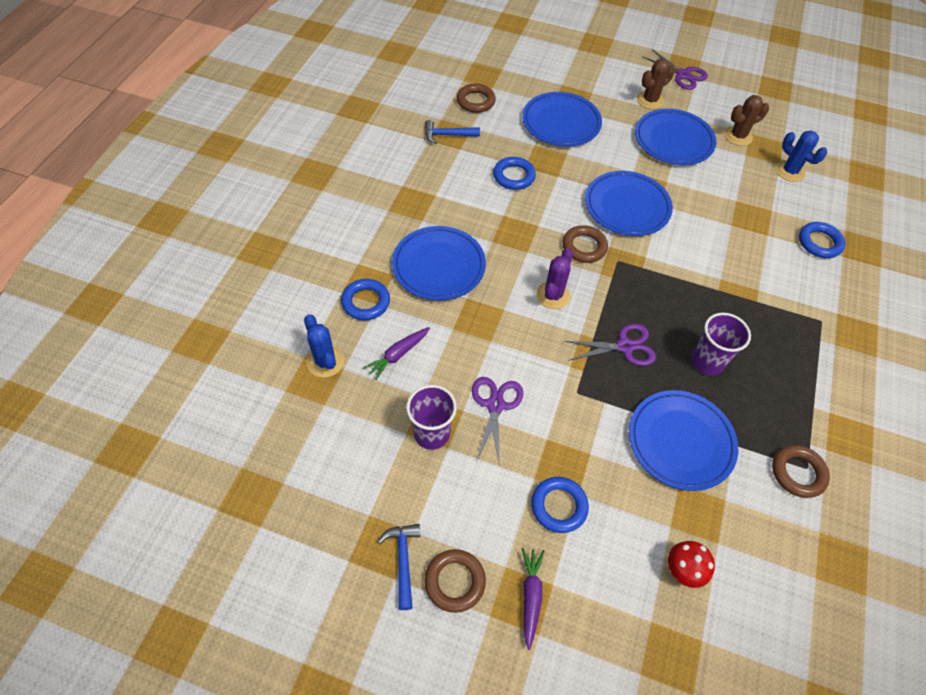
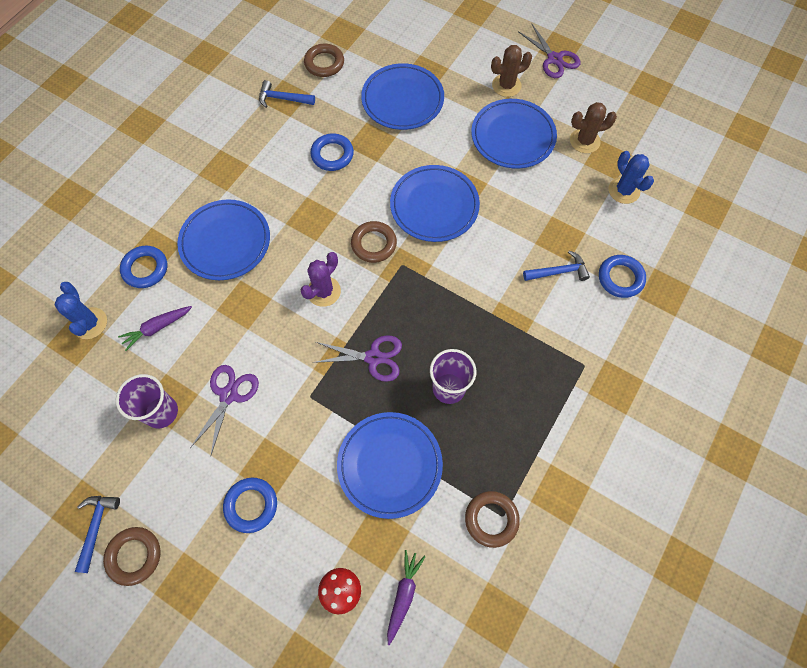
camera: 15 degrees right, 10 degrees up
(531, 596) = (196, 584): purple carrot -> purple carrot (403, 594)
(763, 245) = (558, 272): none -> blue hammer

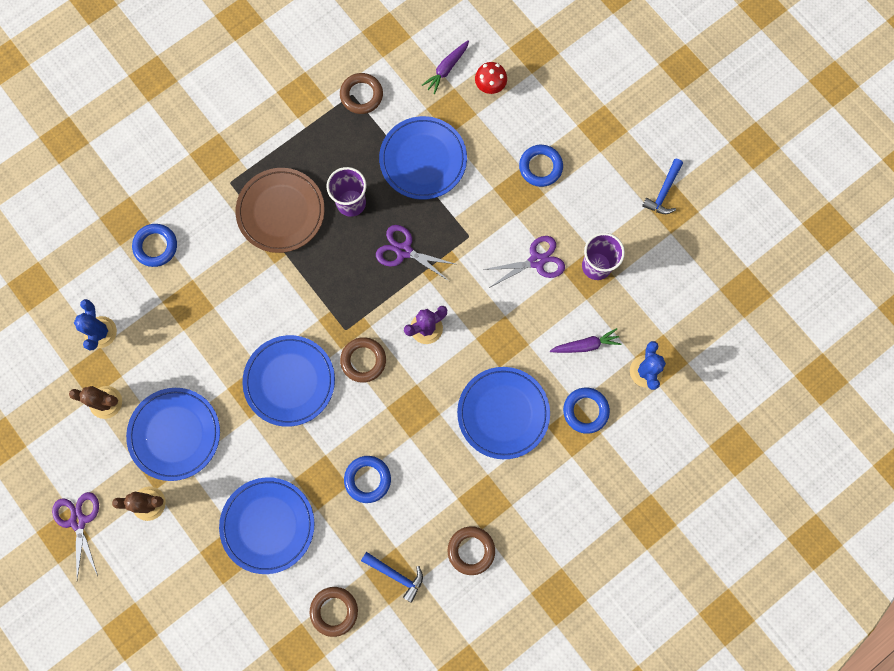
camera: 160 degrees left, 10 degrees up
(134, 556) = (637, 161): brown ring -> brown ring (471, 550)
(229, 395) = (536, 261): purple scissors -> purple scissors turned 150 degrees counterclockwise
(517, 353) = (281, 212): none -> brown plate
(558, 272) = (207, 272): blue hammer -> none

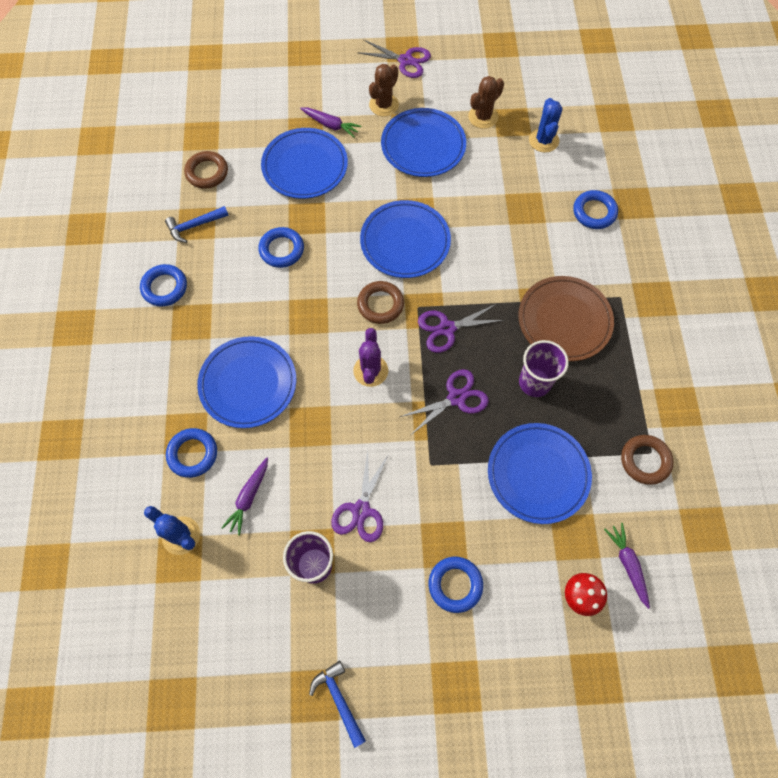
camera: 125 degrees right, 10 degrees down
(100, 332) = (543, 140): blue cactus -> blue cactus turned 60 degrees clockwise
(205, 536) = (331, 125): none -> purple carrot
(349, 295) = (447, 328): none -> purple scissors
(471, 550) = (164, 287): brown ring -> blue ring

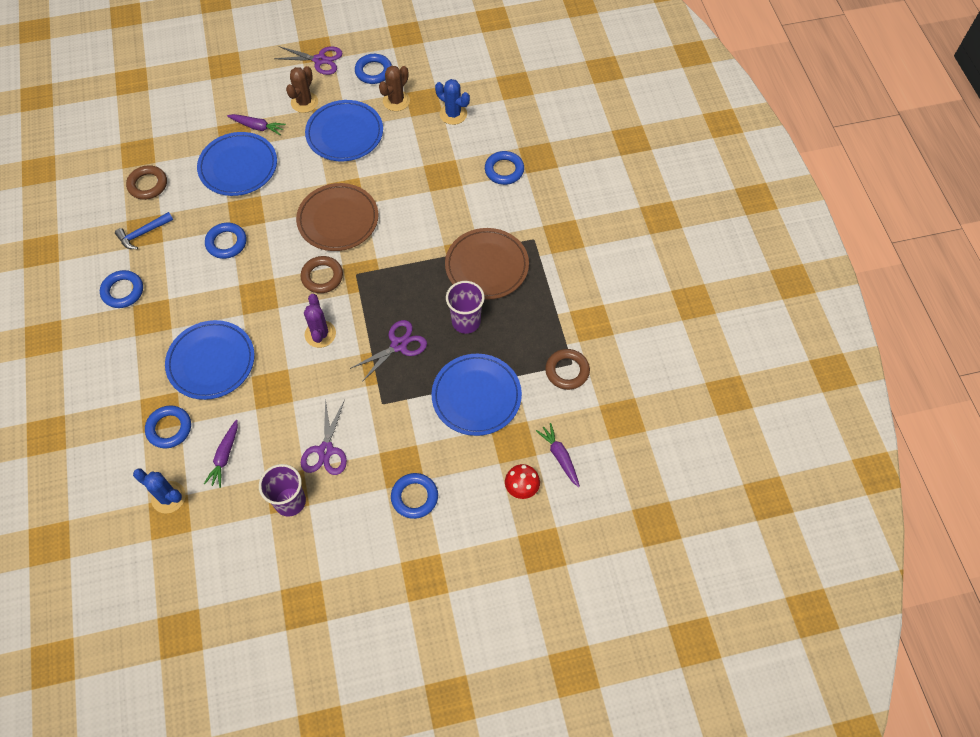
camera: 10 degrees left, 5 degrees down
(339, 699) = (325, 604): blue hammer -> none
(405, 242) = (338, 220): blue plate -> brown plate
(447, 328) = (384, 288): purple scissors -> none
(462, 81) = (373, 71): none -> blue ring
(543, 140) = (453, 114): blue cactus -> blue cactus turned 45 degrees counterclockwise

